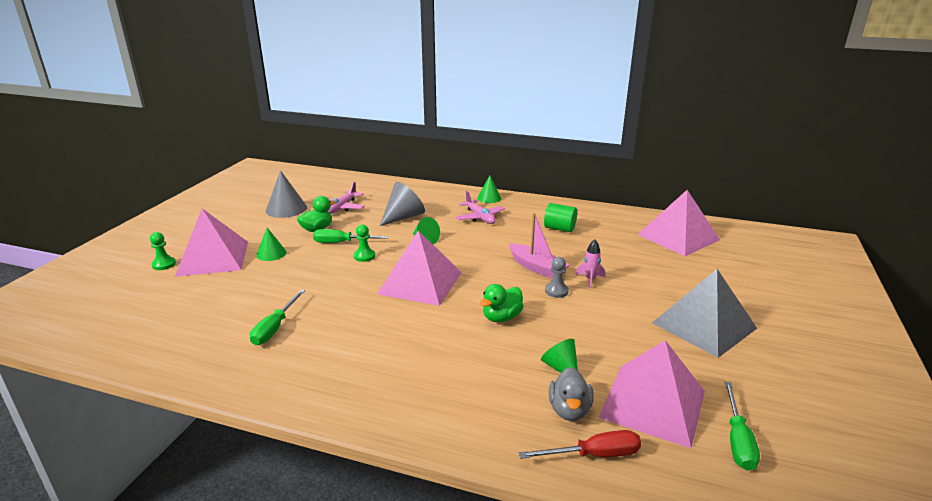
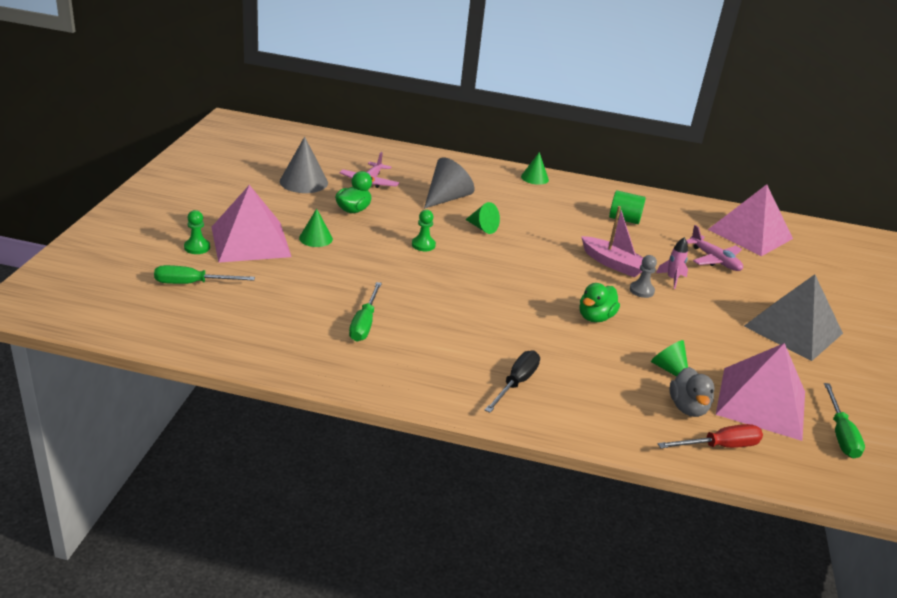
camera: 10 degrees left, 5 degrees up
(342, 243) = (390, 228): green screwdriver -> green screwdriver (192, 283)
(396, 385) = (516, 383): none -> black screwdriver
(420, 283) = (497, 277): pink pyramid -> none
(480, 217) = (533, 202): pink plane -> pink plane (714, 260)

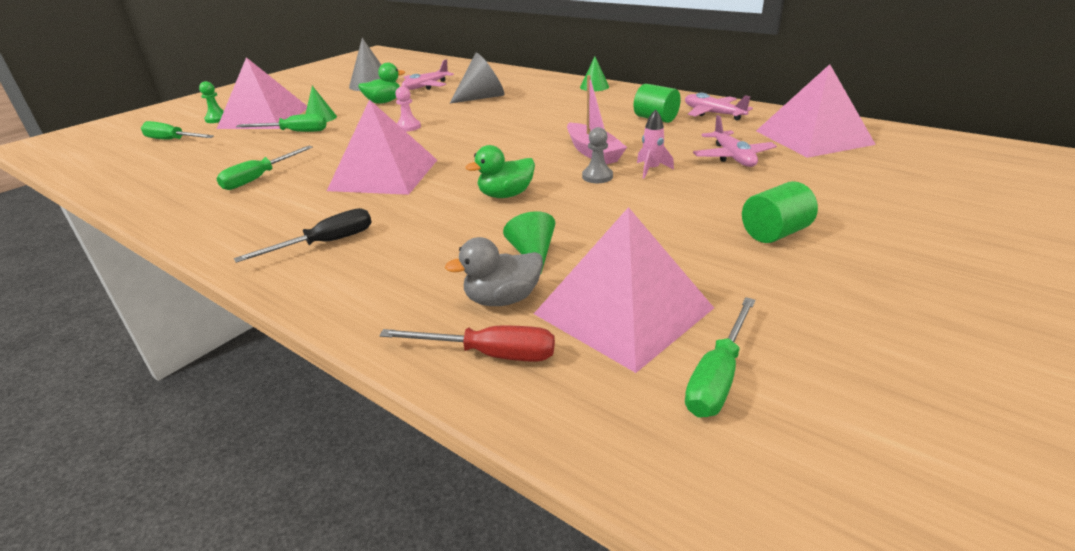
camera: 30 degrees right, 0 degrees up
(315, 260) = (294, 132): none -> green screwdriver
(423, 245) = (408, 127): green pawn -> pink pawn
(473, 306) = (384, 174): none -> pink pyramid
(482, 228) = (486, 118): green cone -> none
(662, 210) = (713, 114): none -> pink plane
(687, 408) = (502, 299): grey duck -> grey duck turned 45 degrees clockwise
(793, 329) = (774, 233): grey pyramid -> green cylinder

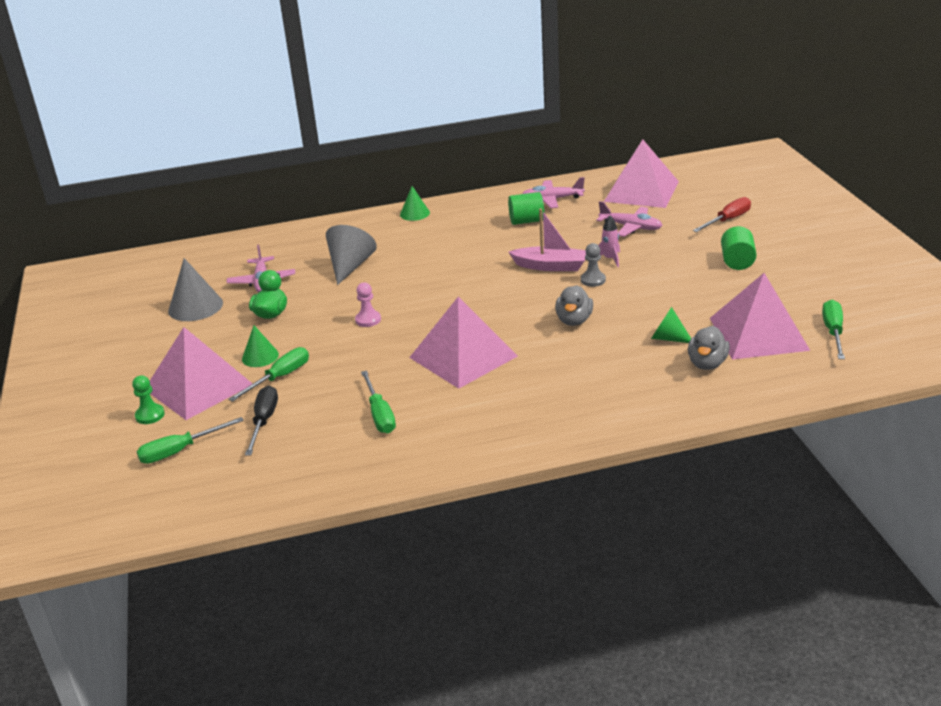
camera: 50 degrees left, 0 degrees up
(325, 243) = (556, 406): black screwdriver -> black screwdriver (264, 421)
(489, 354) = (754, 383): red screwdriver -> red screwdriver (727, 220)
(506, 195) = (574, 320): green duck -> grey duck
(718, 376) = (833, 332): green screwdriver -> green screwdriver turned 150 degrees counterclockwise

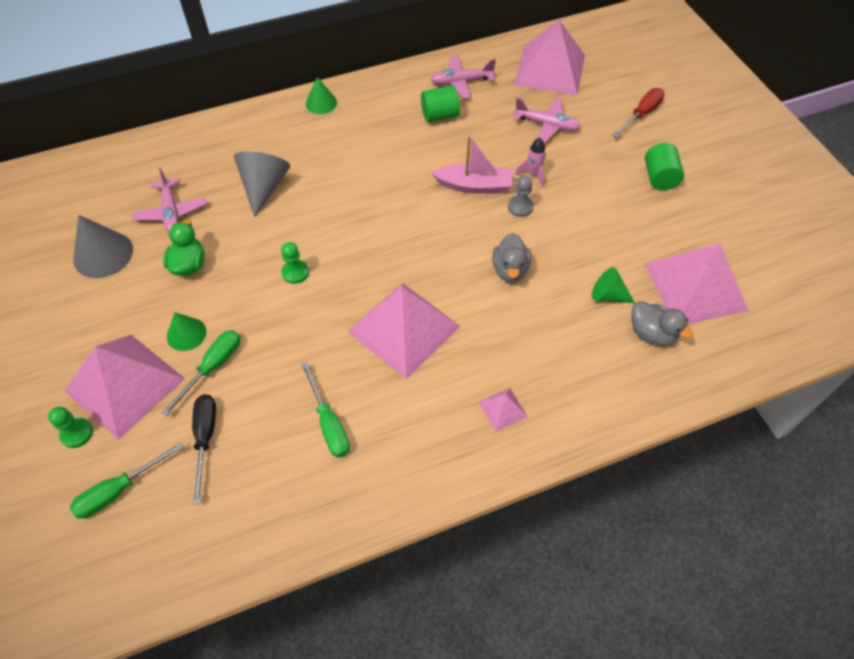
camera: 10 degrees left, 25 degrees up
(368, 320) = (295, 272): pink pawn -> green pawn
(547, 409) = (502, 409): none -> pink pyramid
(707, 364) = (652, 333): grey duck -> grey duck turned 60 degrees counterclockwise
(833, 332) = (766, 283): green screwdriver -> none

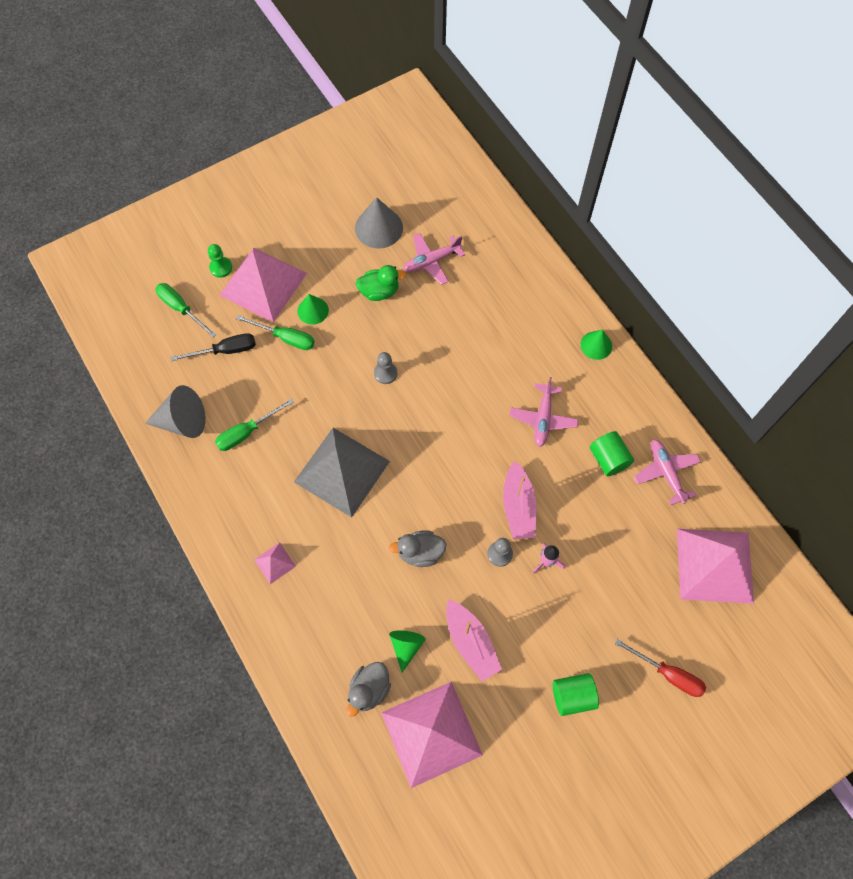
camera: 80 degrees right, 10 degrees up
(264, 187) = (475, 324): grey cone -> grey cone (183, 421)
(295, 272) = (385, 373): green pawn -> grey pawn
(403, 329) = (342, 471): pink pyramid -> grey pyramid
(547, 125) = (623, 570): pink plane -> pink plane (543, 418)
(607, 242) = (471, 643): none -> pink boat

